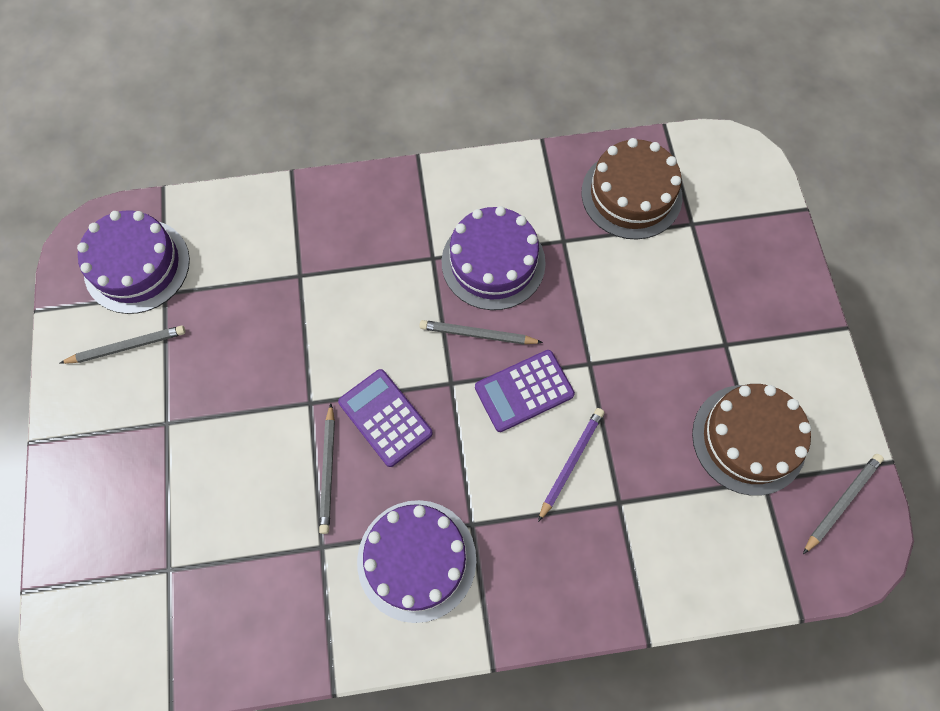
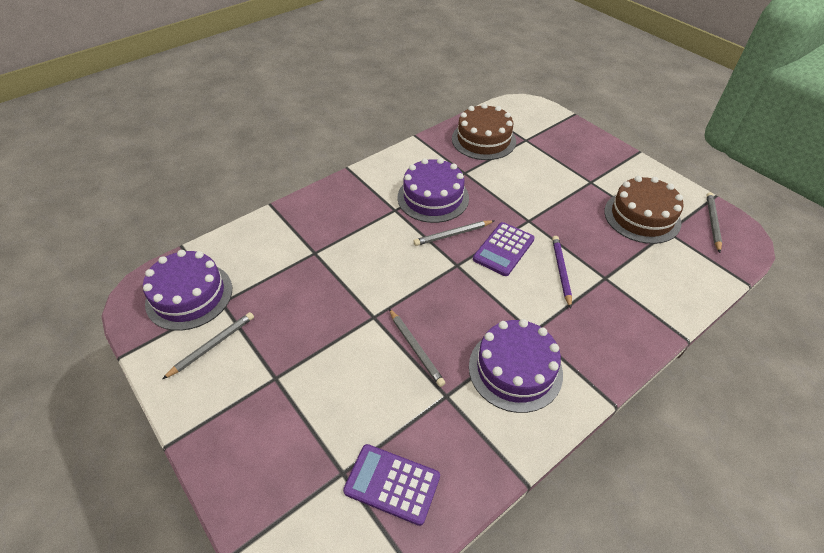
camera: 30 degrees left, 20 degrees down
(385, 417) = (430, 301): purple calculator -> purple calculator (392, 484)

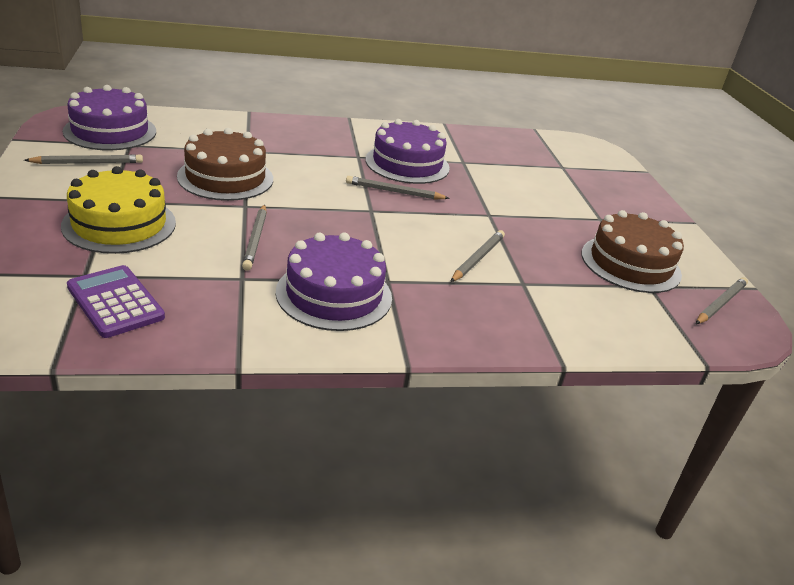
camera: 25 degrees right, 15 degrees down
(309, 399) = (119, 224): none -> yellow cake
(483, 140) = (514, 150): brown cake -> brown cake (225, 177)
(503, 249) = (434, 220): purple calculator -> none
(561, 271) = (477, 258): purple pencil -> grey pencil

